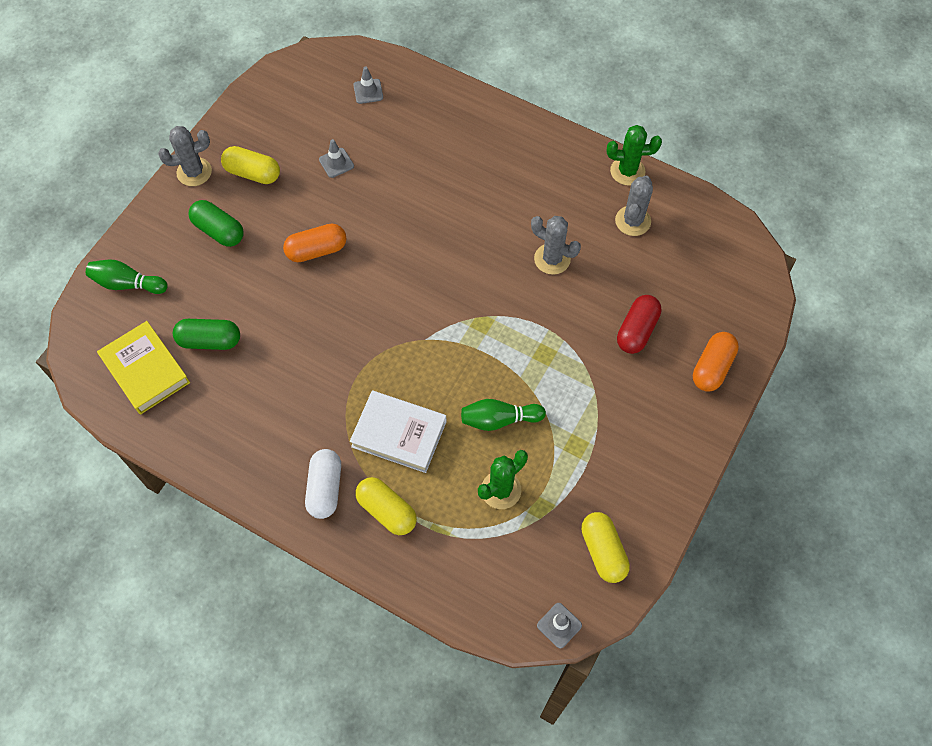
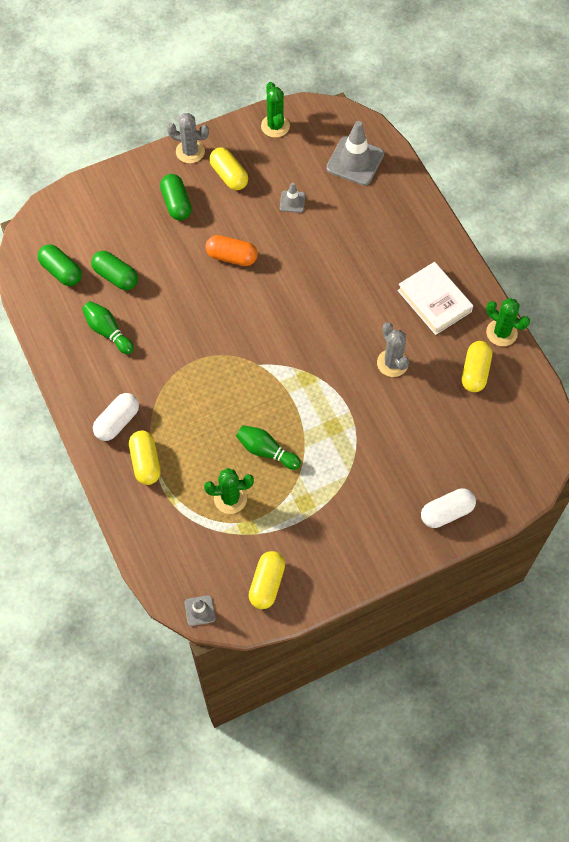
camera: 35 degrees right, 0 degrees up
(127, 284) = (91, 205): green bowling pin -> green bowling pin (108, 331)
(145, 370) = (61, 271): yellow book -> green capsule
(263, 101) = (275, 126): none -> green cactus
(368, 91) = (355, 161): grey traffic cone -> grey traffic cone, size x1.99
(399, 434) = (192, 417): white book -> white book (434, 301)
(633, 221) = (475, 372): grey cactus -> yellow capsule
(637, 330) = (413, 452): red capsule -> none
(712, 367) = (446, 512): orange capsule -> white capsule

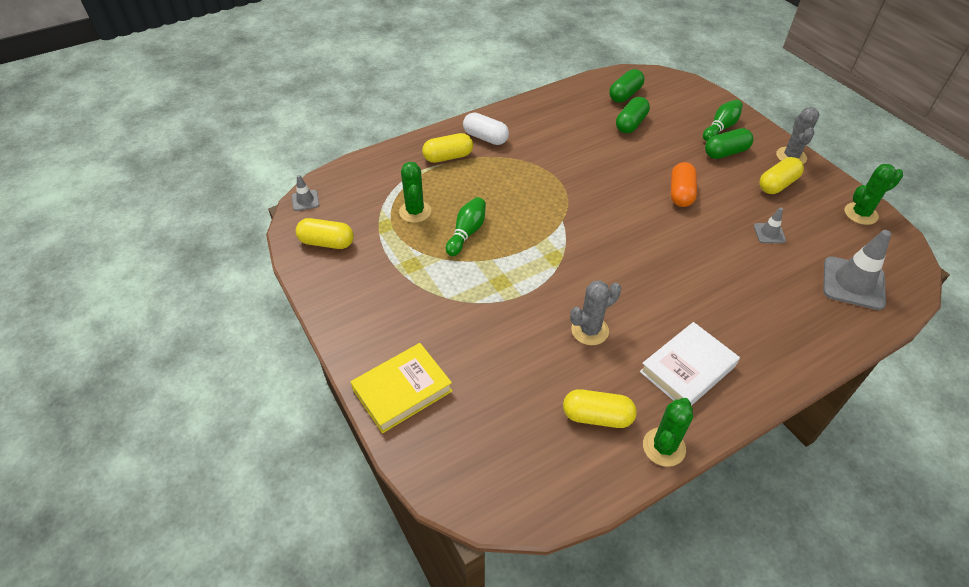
camera: 85 degrees right, 15 degrees down
(108, 331) = (573, 125): green bowling pin -> green bowling pin (720, 128)
(446, 512) = (402, 390): white capsule -> yellow book

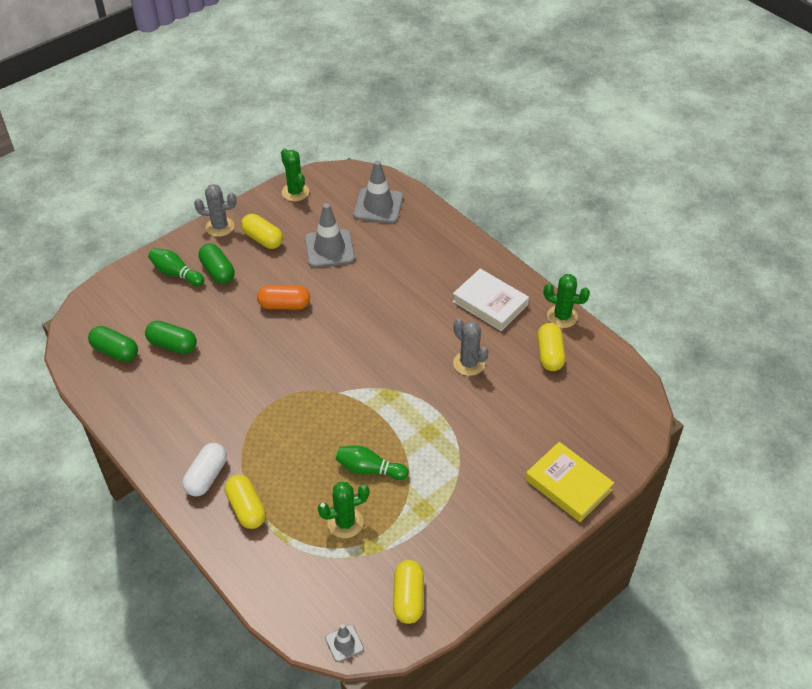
camera: 100 degrees left, 0 degrees up
(769, 233) = (329, 249): grey traffic cone -> grey traffic cone, size x1.99

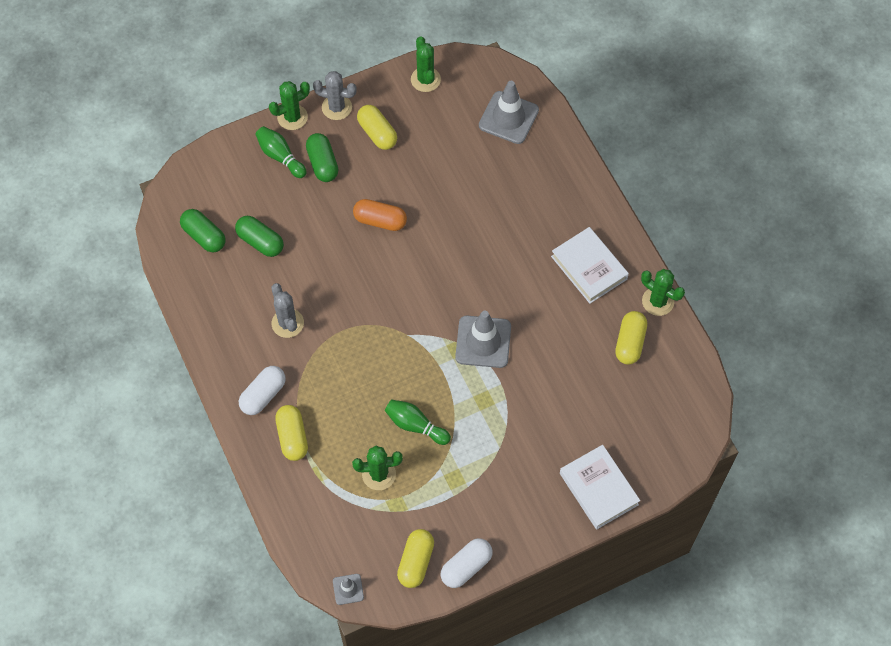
camera: 15 degrees right, 15 degrees up
(180, 242) = (292, 117): none -> green cactus
(329, 249) = (443, 161): grey traffic cone -> grey traffic cone (483, 342)
(462, 589) = (466, 566): none -> white capsule
(469, 363) = (545, 333): grey cactus -> grey cactus (287, 323)
(568, 485) = (598, 489): yellow book -> white book

